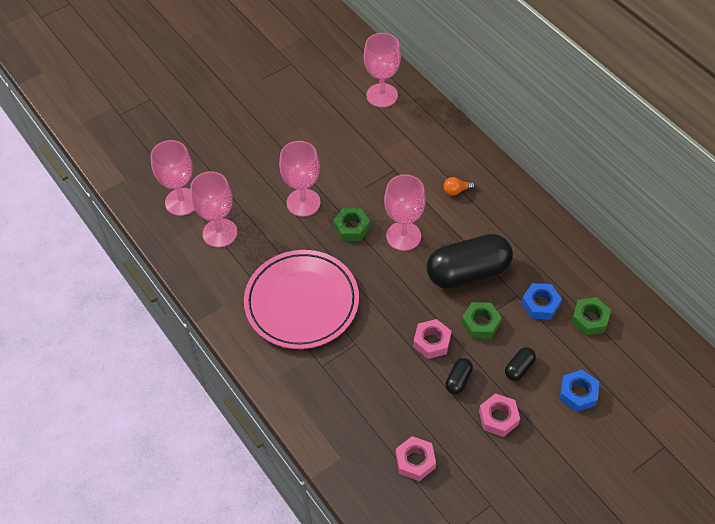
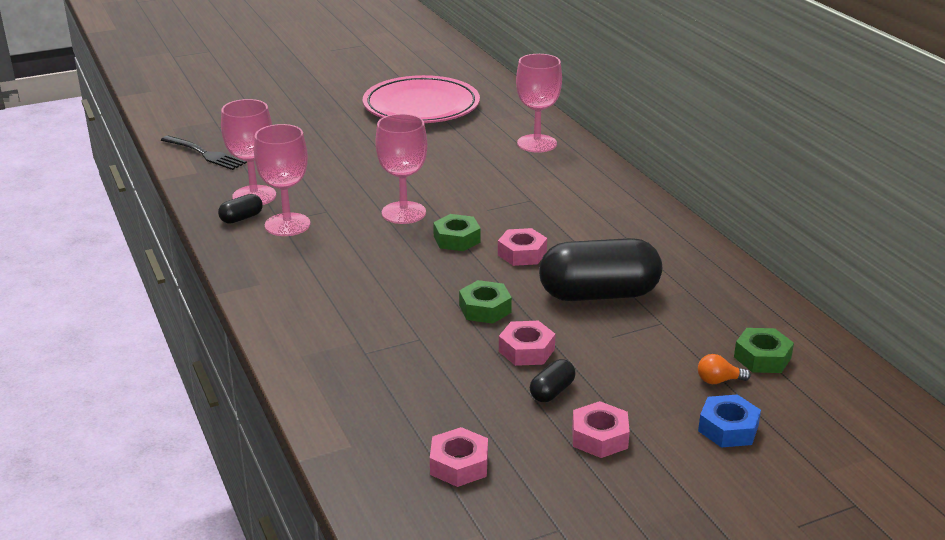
camera: 10 degrees right, 25 degrees down
(123, 154) = (205, 154): none -> black fork
(302, 302) = (363, 293): pink plate -> pink plate (421, 106)
(403, 236) = (522, 253): pink goblet -> pink nut
(456, 190) = (605, 225): orange light bulb -> orange light bulb (718, 381)
(480, 323) = (601, 342): green nut -> green nut (485, 309)
(519, 368) = (645, 391): black capsule -> black capsule (241, 218)
(540, 304) = (693, 335): blue nut -> none

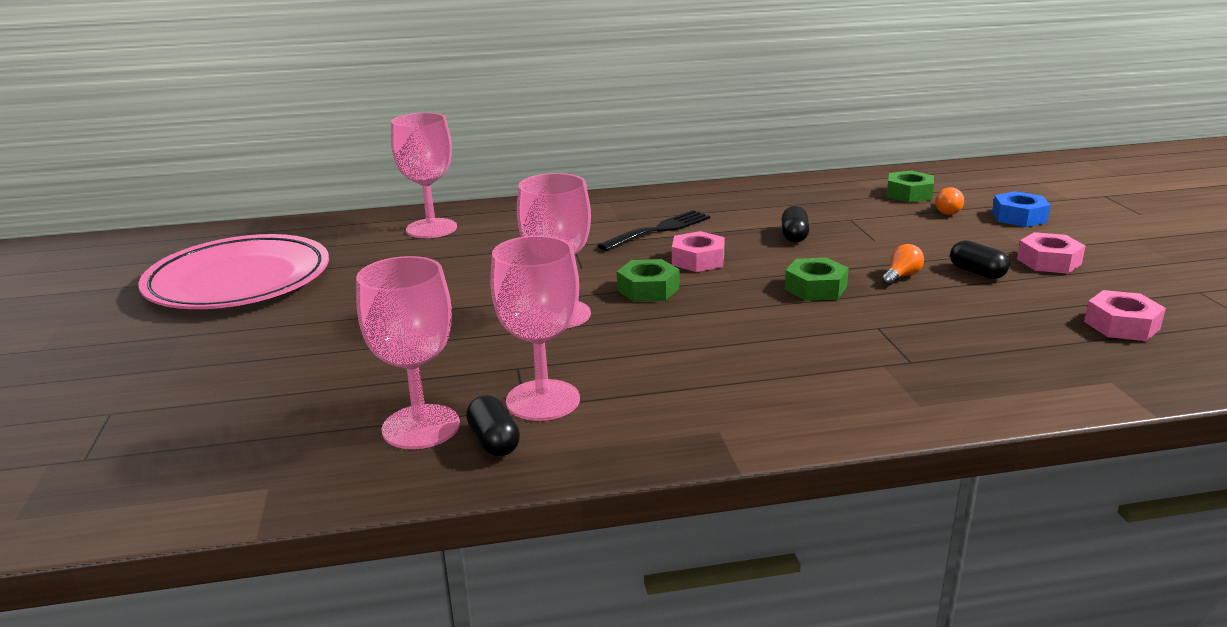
camera: 75 degrees left, 5 degrees down
(205, 154) = (197, 476): black fork -> black fork (659, 230)
(526, 350) = (901, 276): pink nut -> orange light bulb
(598, 294) = (794, 236): black capsule -> black capsule, size x0.43

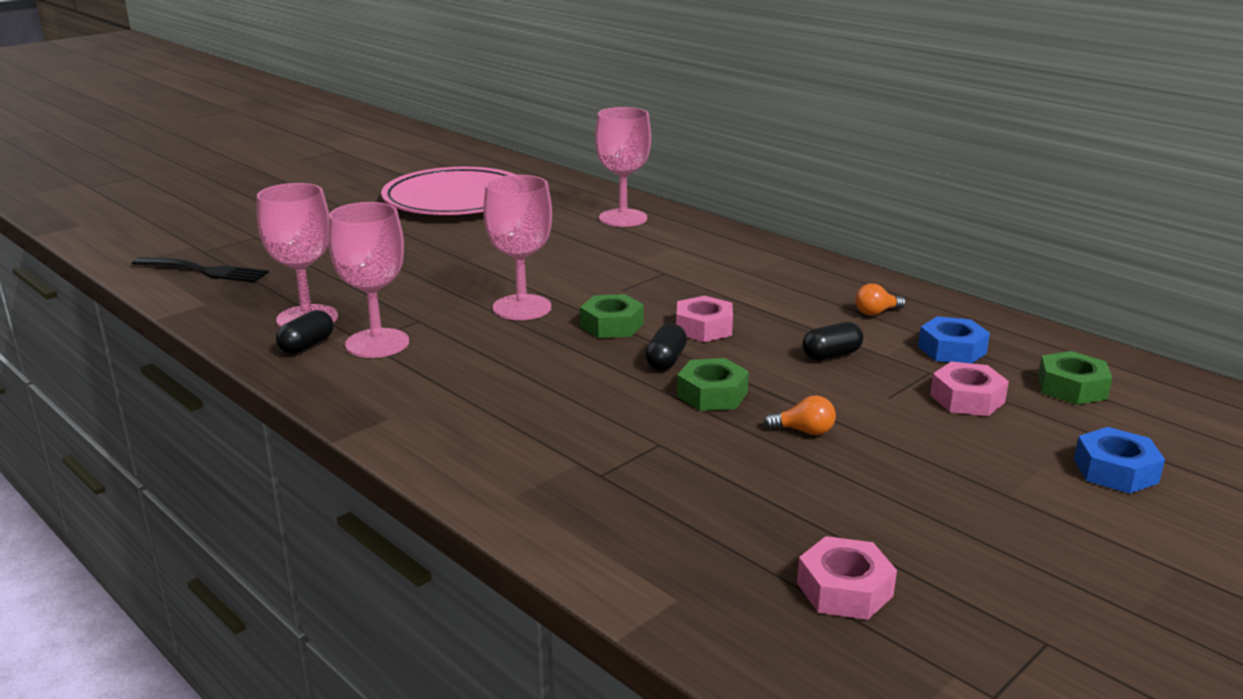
camera: 55 degrees right, 0 degrees up
(659, 230) = (750, 294): black fork -> black fork (205, 271)
(825, 204) = (952, 350): none -> blue nut
(947, 211) = (1052, 421): orange light bulb -> orange light bulb (876, 312)
(977, 272) = (878, 472): black capsule -> black capsule (665, 361)
(1048, 261) = (984, 513): pink nut -> pink nut (967, 399)

